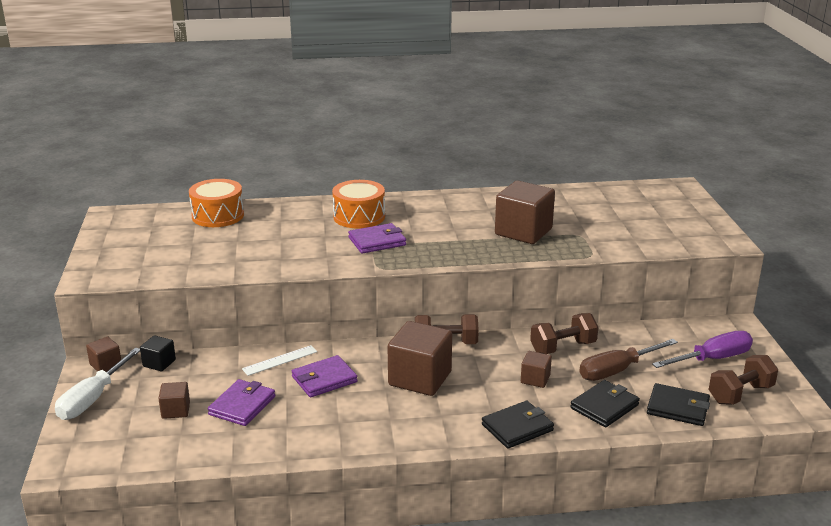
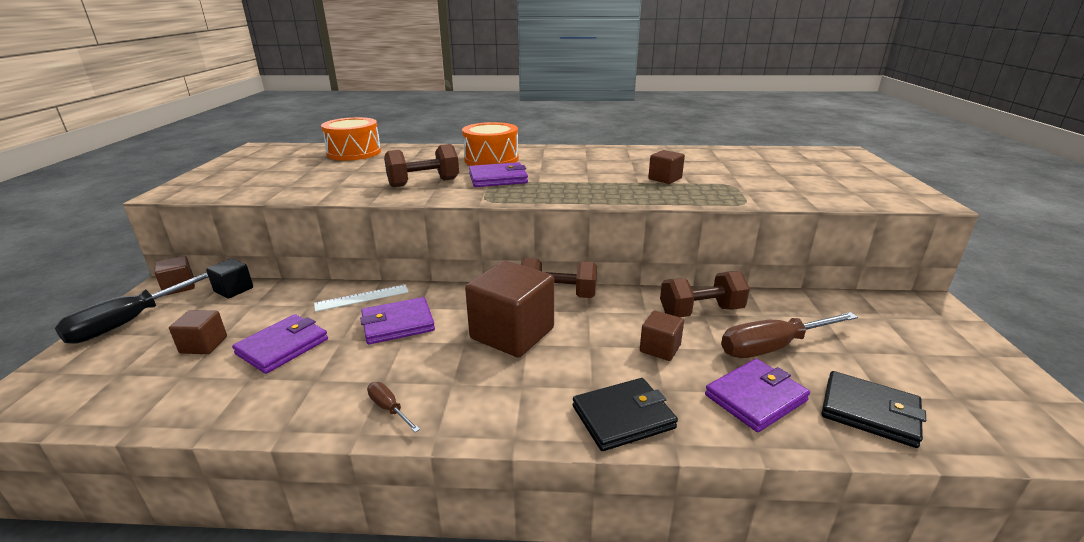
camera: 10 degrees right, 0 degrees up
(93, 398) = (130, 322): white screwdriver -> black screwdriver
(353, 439) = (389, 409): none -> brown screwdriver
(523, 232) = (665, 179): brown cube -> brown cube, size x0.50
(604, 406) = (755, 398): black wallet -> purple wallet
(712, 359) = (907, 344): purple screwdriver -> none
(740, 394) = (965, 399): brown dumbbell -> brown dumbbell (424, 183)

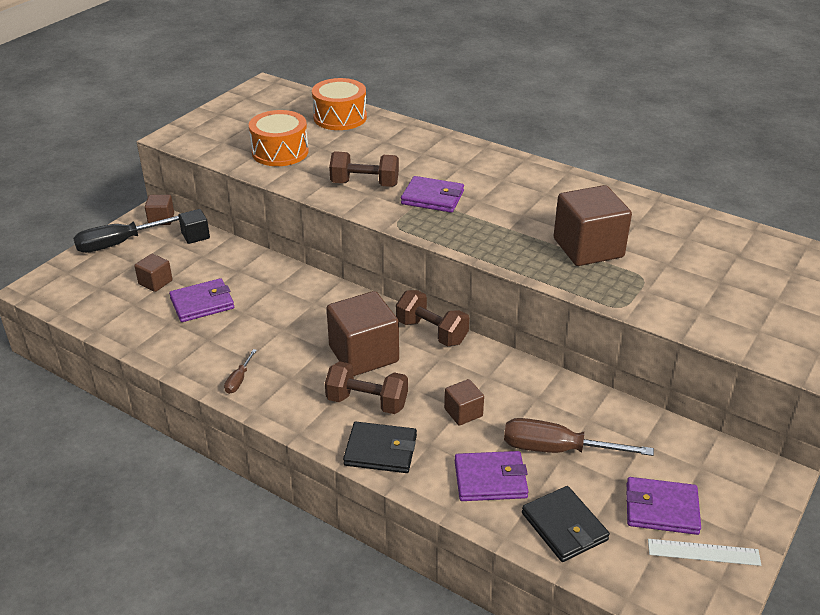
camera: 30 degrees right, 10 degrees up
(362, 298) = (279, 277): white ruler -> white ruler (703, 552)
(389, 409) = (239, 380): brown screwdriver -> brown screwdriver turned 150 degrees counterclockwise
(398, 324) = (289, 313): purple wallet -> purple wallet (661, 509)
(491, 159) = (453, 165): orange drum -> orange drum (280, 152)
(665, 179) = (588, 248): brown cube -> brown cube, size x2.01
(701, 311) = (536, 395): brown dumbbell -> brown dumbbell (367, 402)

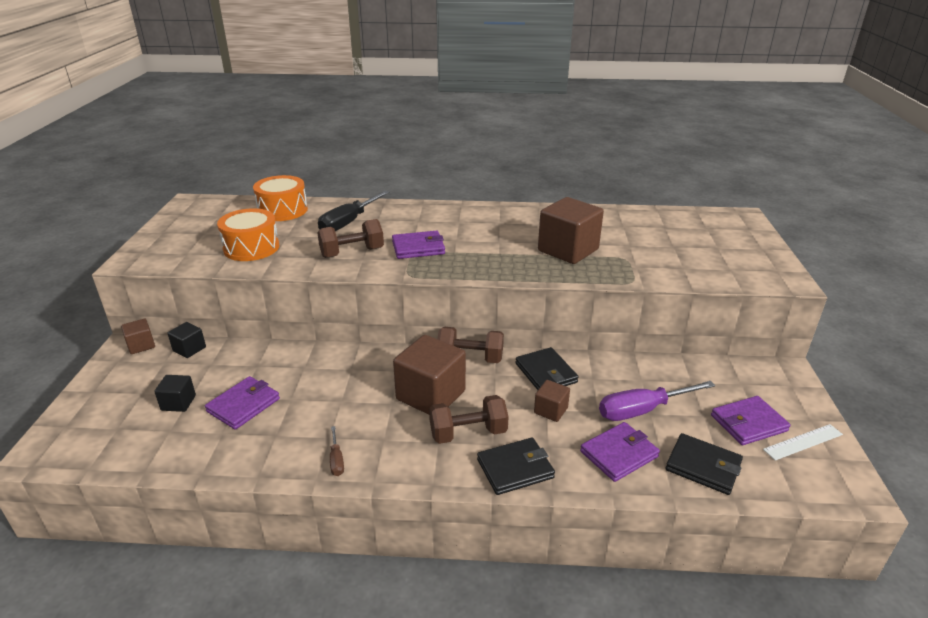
camera: 30 degrees left, 5 degrees down
(119, 243) = (110, 380): black screwdriver -> black screwdriver (349, 222)
(155, 282) = (178, 403): brown cube -> black cube
(493, 375) = (546, 373): none -> black wallet
(557, 449) = (642, 410): brown screwdriver -> purple screwdriver

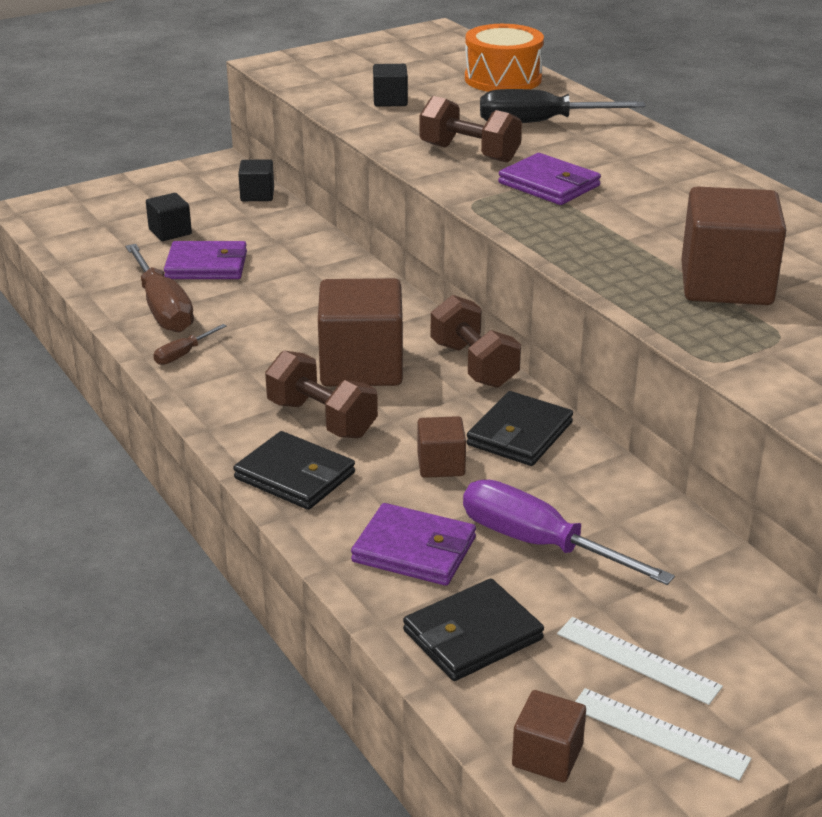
camera: 55 degrees right, 0 degrees up
(141, 345) = (231, 170): brown cube -> brown cube (547, 756)
(251, 248) = (390, 101): orange drum -> black cube
(270, 446) = (163, 308): none -> brown screwdriver
(703, 466) = (472, 635): black wallet -> black wallet turned 60 degrees clockwise
(748, 423) = (637, 660): purple wallet -> white ruler

